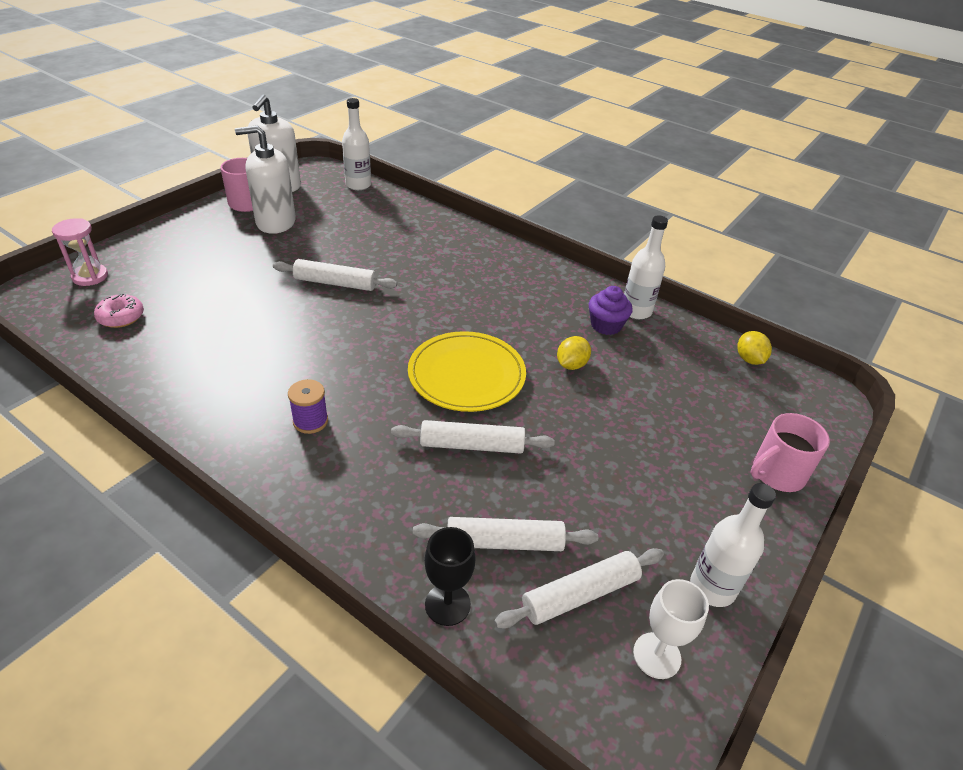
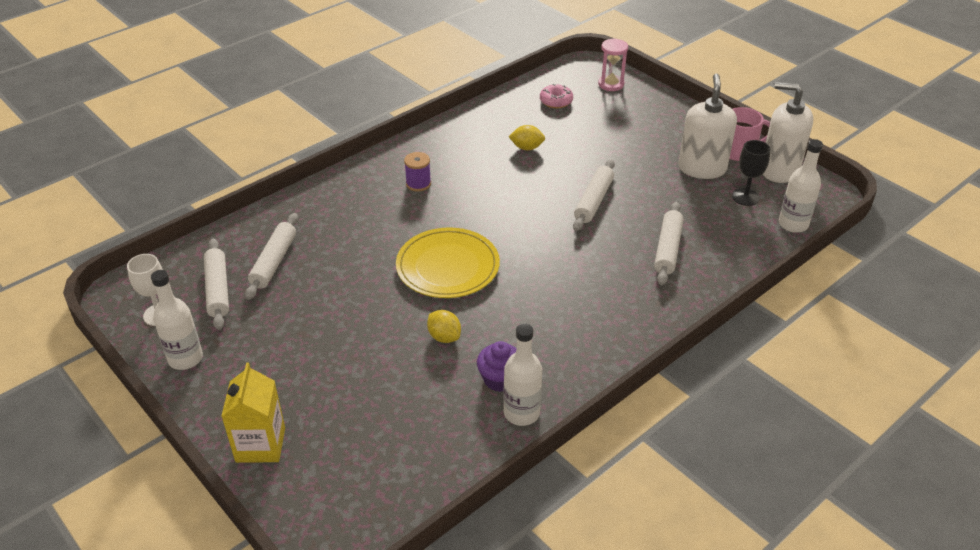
camera: 105 degrees right, 0 degrees up
(447, 604) = (243, 231): black goblet -> black goblet (745, 197)
(472, 445) = (366, 259): white rolling pin -> white rolling pin (667, 249)
(749, 359) = (416, 491): yellow lemon -> yellow lemon (527, 148)
(776, 474) = (260, 445): pink mug -> yellow carton

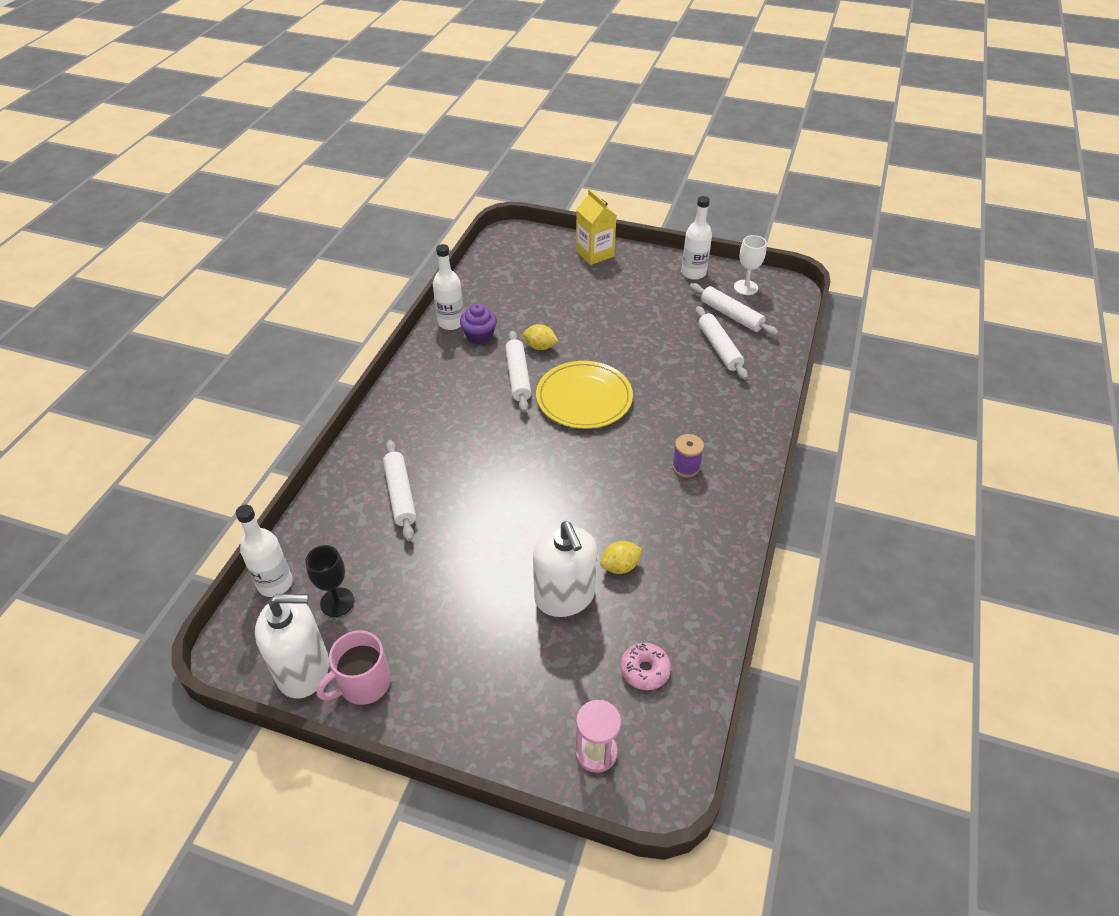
camera: 150 degrees right, 5 degrees up
(594, 201) = (501, 522): white rolling pin -> white rolling pin (518, 376)
(702, 168) = (402, 628): white soap dispenser -> white soap dispenser (564, 597)

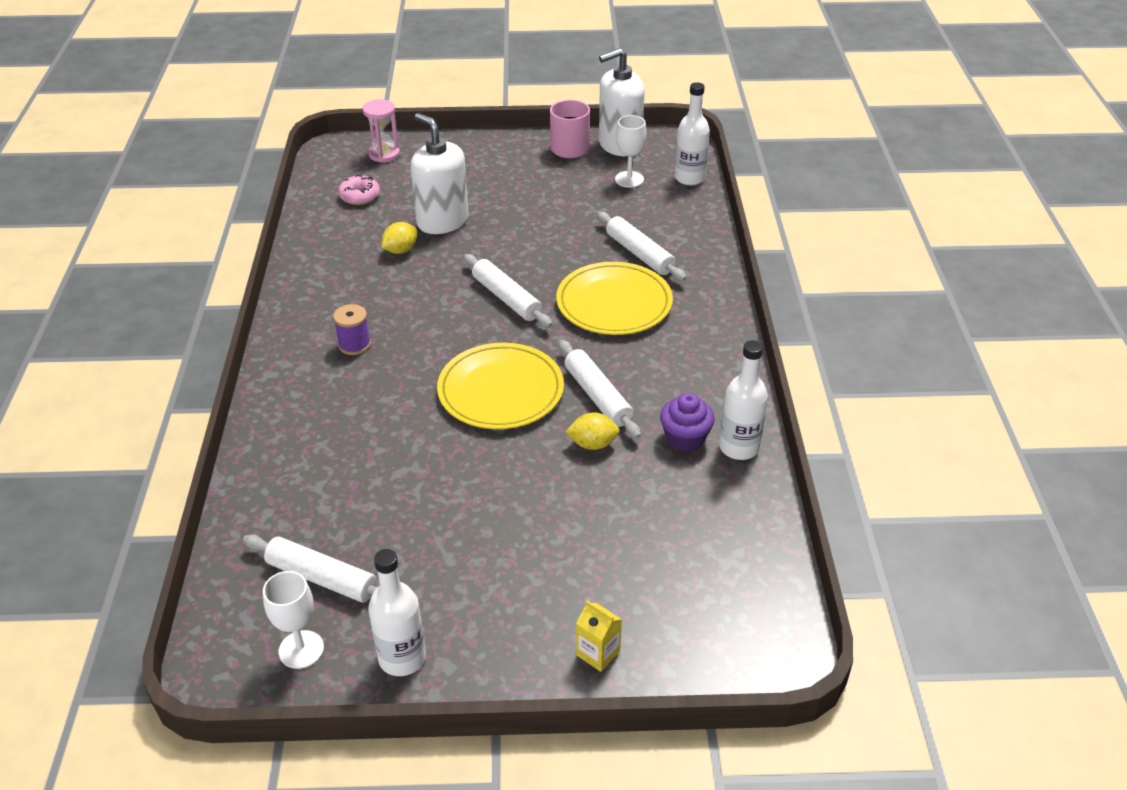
camera: 160 degrees right, 5 degrees down
(337, 602) = (629, 179): black goblet -> white goblet
(457, 449) = (614, 303): none -> yellow plate
(594, 254) = (598, 653): yellow carton -> yellow carton, size x0.58
(719, 348) = (334, 510): white rolling pin -> white rolling pin (506, 298)

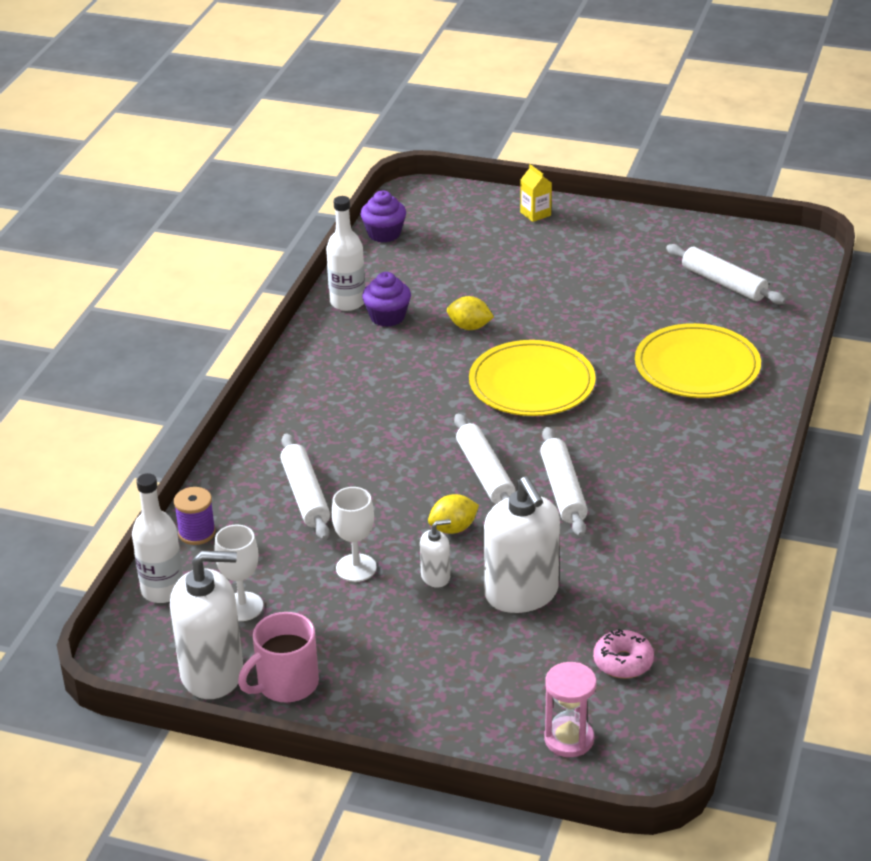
camera: 160 degrees left, 5 degrees down
(301, 649) = (743, 249): white goblet -> white goblet (356, 568)
(354, 345) = (667, 455): purple spool -> purple spool (197, 533)
(400, 250) = (588, 561): yellow lemon -> yellow lemon (453, 528)
(402, 658) = (671, 233): white bottle -> none
(508, 220) = (435, 577): none -> white soap dispenser
(598, 396) = (443, 362): white rolling pin -> white rolling pin (562, 490)
(614, 303) = (372, 444): yellow plate -> yellow plate (697, 366)
(769, 563) = (384, 234): none -> purple cupcake

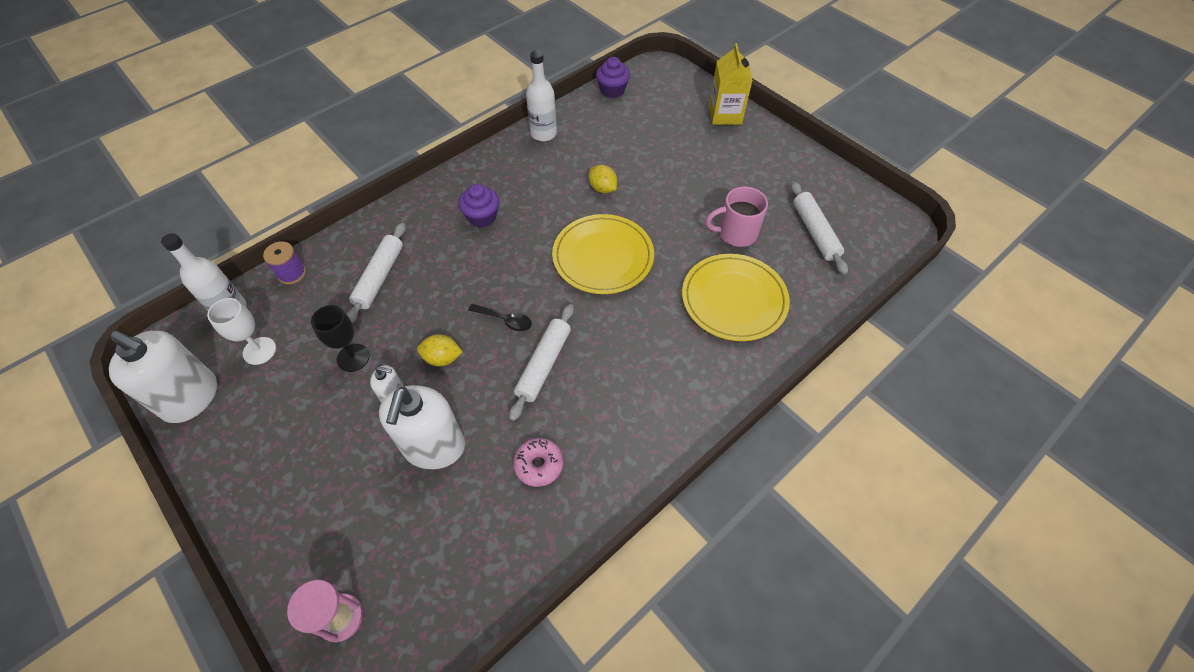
camera: 30 degrees right, 20 degrees up
(286, 684) = (221, 436): pink mug -> pink mug (736, 233)
(356, 568) = (353, 357): white goblet -> black goblet
(387, 317) = (557, 156): purple cupcake -> purple cupcake (482, 217)
(485, 473) = (505, 320): white rolling pin -> black spoon
(535, 214) = (725, 115): yellow carton -> yellow carton, size x1.72
(623, 662) = (444, 562): pink donut -> pink donut (539, 465)

